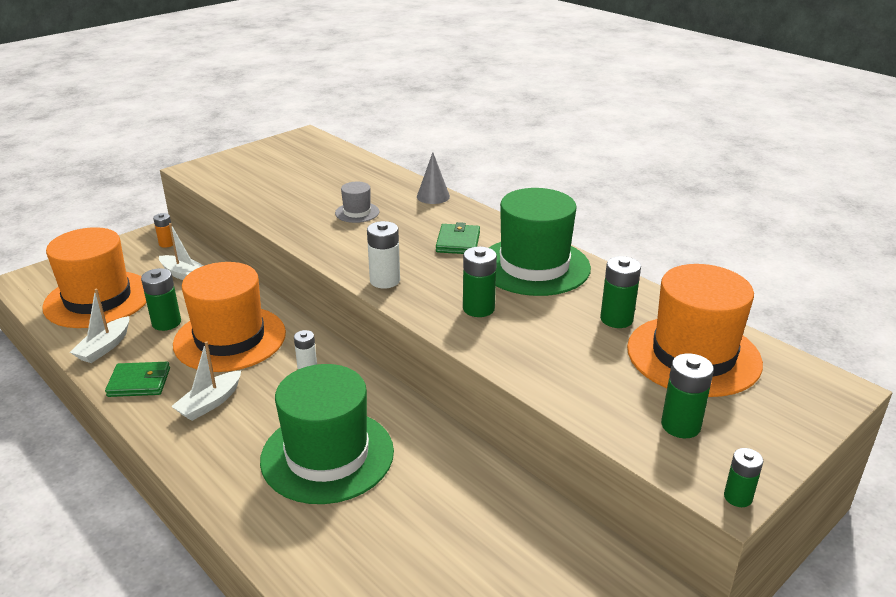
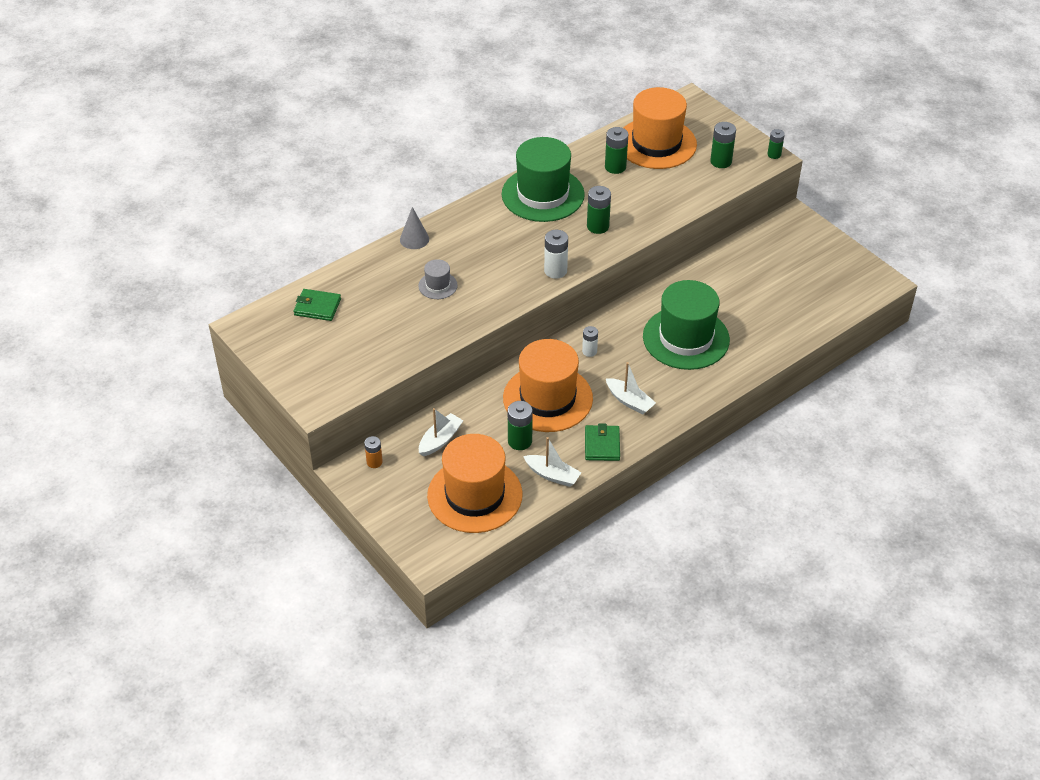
camera: 85 degrees left, 15 degrees up
(458, 242) = (500, 230): green wallet -> green wallet (317, 307)

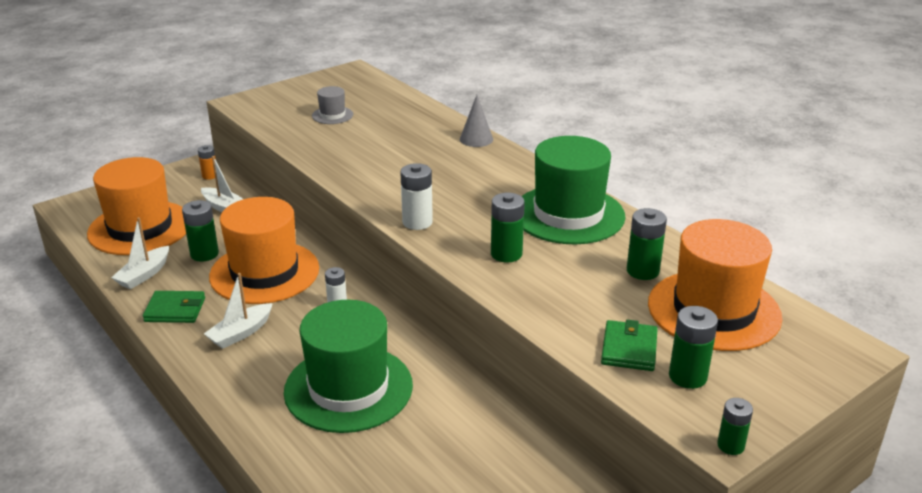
camera: 90 degrees right, 15 degrees down
(317, 307) = (373, 98): green wallet -> green wallet (629, 349)
(438, 285) = (398, 152): grey hat -> grey hat (332, 115)

